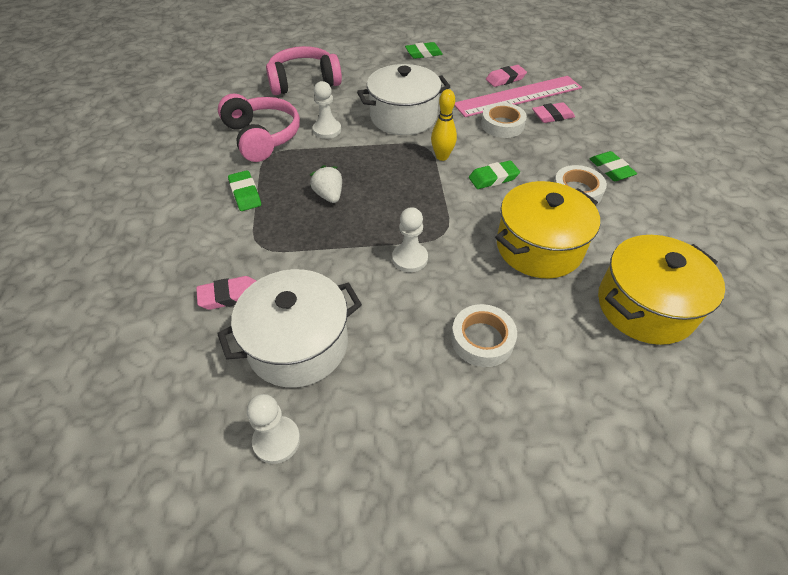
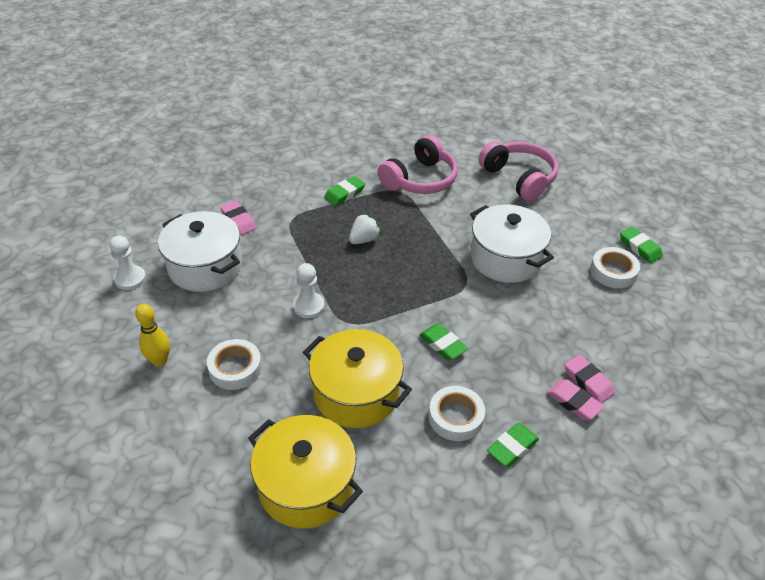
camera: 70 degrees right, 5 degrees down
(327, 130) = (453, 214): white pawn -> none
(442, 156) = (456, 300): yellow bowling pin -> yellow bowling pin (160, 361)
(502, 125) = (540, 338): white tape -> white tape (613, 272)
(505, 79) = (639, 327): pink eraser -> pink eraser (573, 402)
(518, 96) = (609, 344): pink ruler -> none

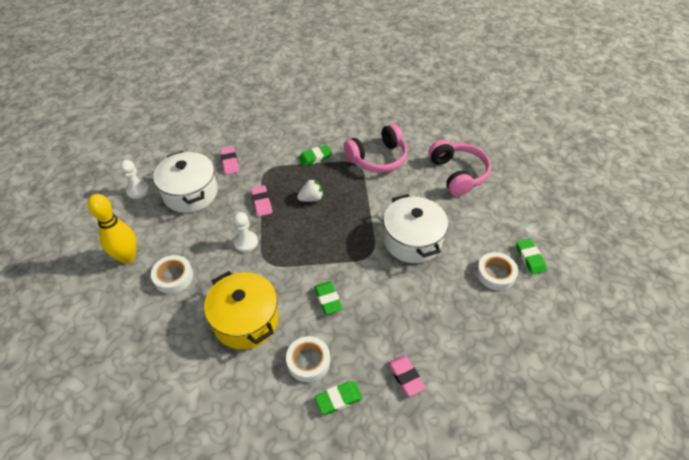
camera: 20 degrees right, 5 degrees up
(160, 361) = (127, 257): yellow bowling pin -> yellow bowling pin, size x1.53
(306, 485) = (177, 381): yellow pot -> none
(588, 381) = (426, 363): pink eraser -> pink eraser (261, 202)

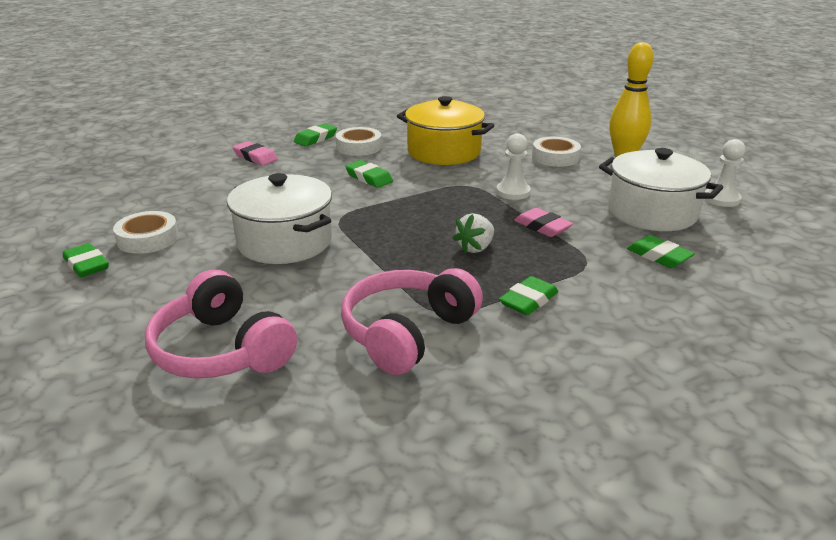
camera: 155 degrees right, 20 degrees down
(230, 162) = (659, 256): pink eraser -> green eraser

